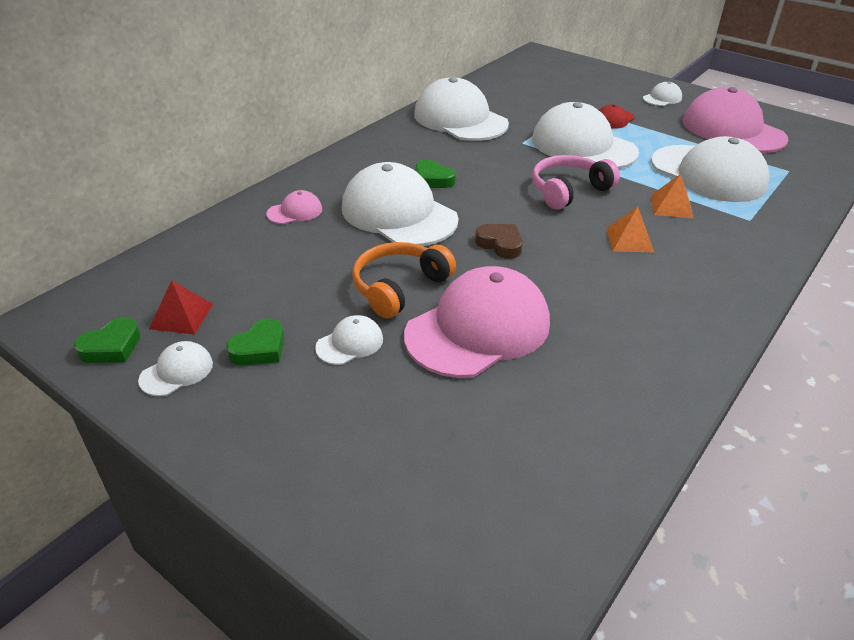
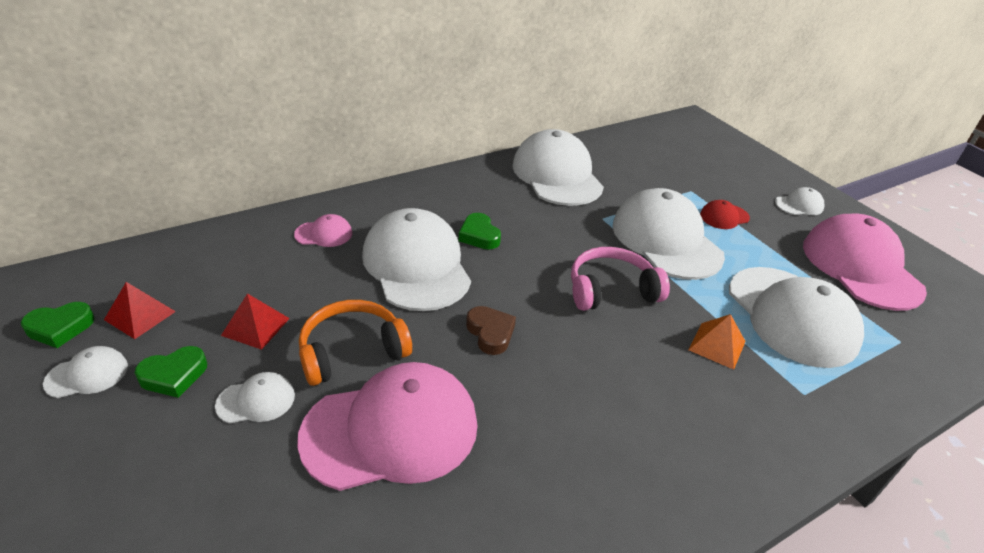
camera: 20 degrees right, 0 degrees up
(298, 294) = (255, 326): none -> red pyramid
(629, 240) = (637, 373): orange pyramid -> none

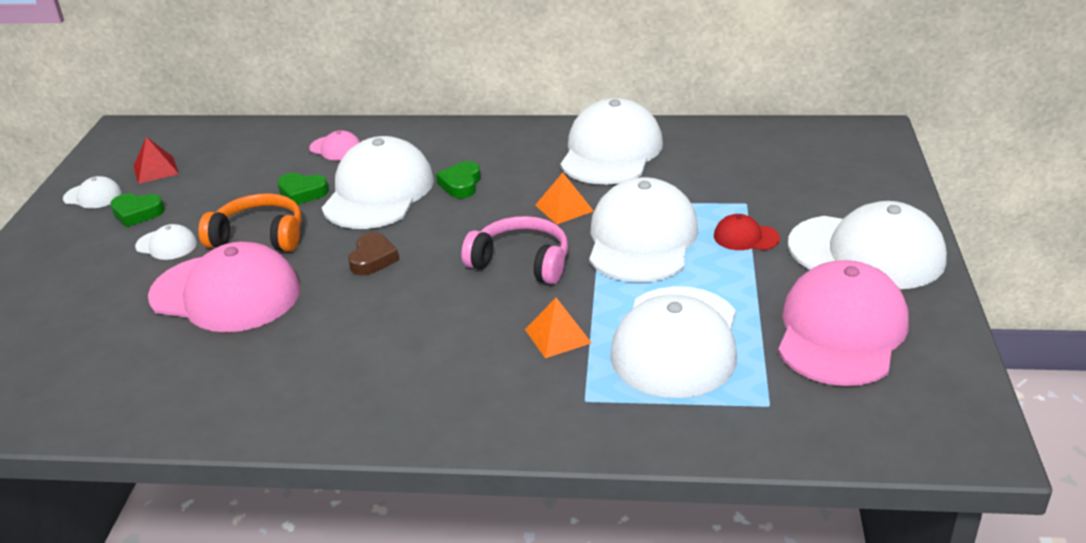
camera: 40 degrees right, 5 degrees down
(60, 328) = (105, 163): green heart -> green heart (302, 193)
(255, 326) = (216, 199): red pyramid -> none
(582, 232) = (564, 208): none -> orange pyramid
(799, 205) = (867, 252): white cap -> white cap, size x2.29

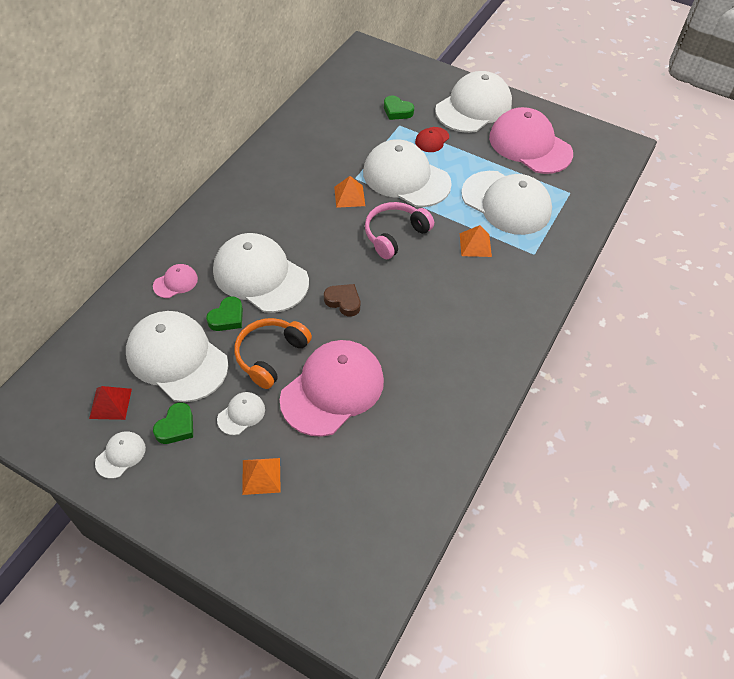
camera: 70 degrees left, 20 degrees up
(84, 284) = (261, 476): none -> orange pyramid
(461, 184) = (284, 232): green heart -> green heart (397, 111)
(611, 151) = (300, 152): white cap -> white cap (177, 358)

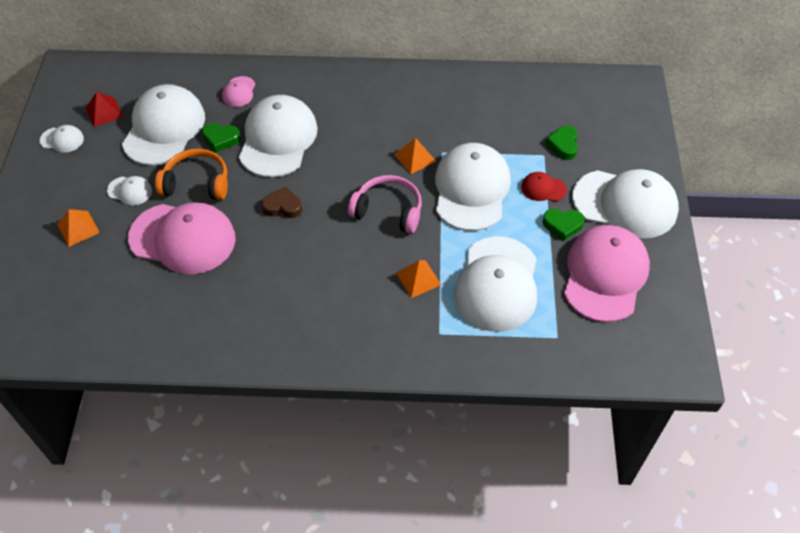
camera: 65 degrees right, 0 degrees up
(175, 282) = (239, 92): pink cap -> pink cap turned 75 degrees clockwise
(176, 427) = (100, 158): green heart -> green heart (562, 225)
(343, 301) = (283, 206): brown heart -> brown heart turned 90 degrees counterclockwise

